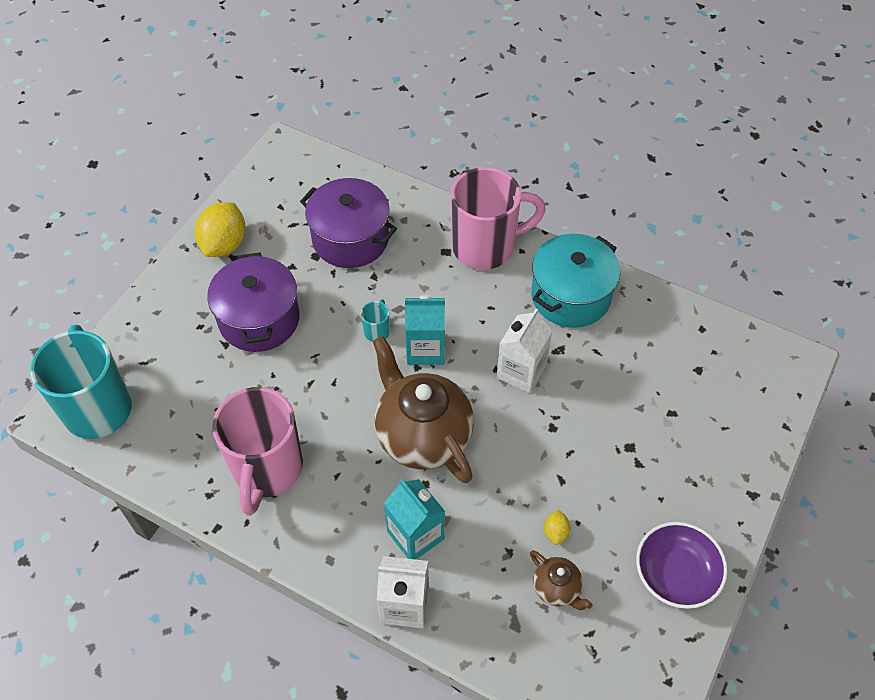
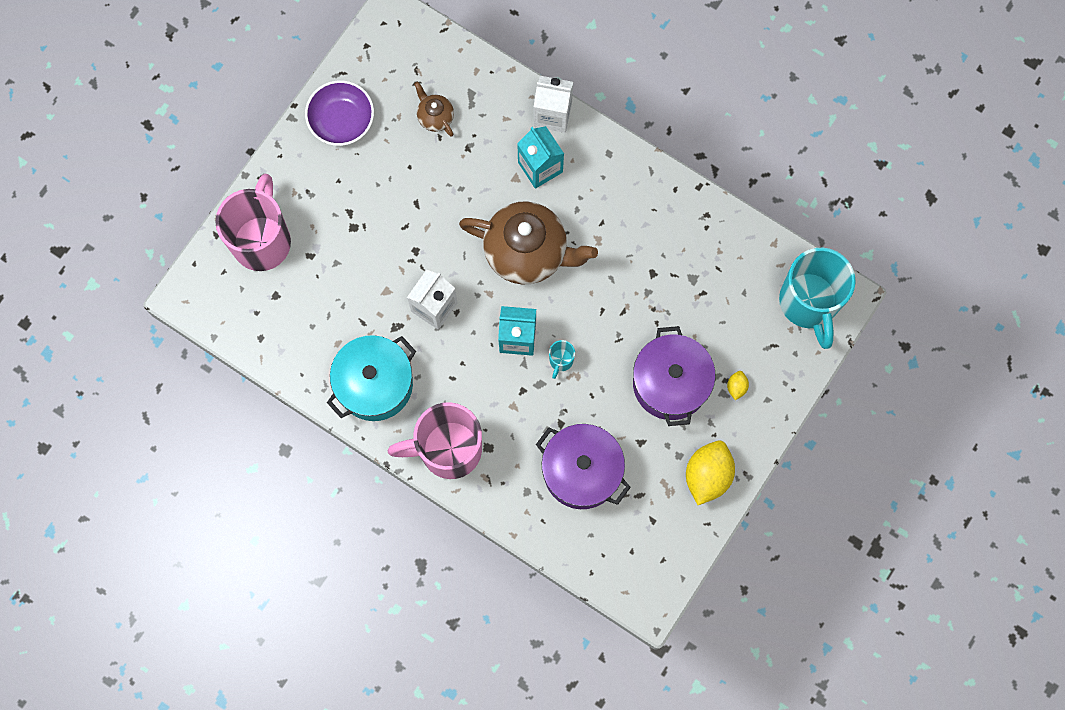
camera: 175 degrees left, 20 degrees up
(267, 470) = (659, 232): pink mug -> pink mug (262, 240)
(422, 436) = (527, 252): brown teapot -> brown teapot turned 45 degrees counterclockwise
(556, 532) = (428, 160): yellow lemon -> yellow lemon (736, 387)

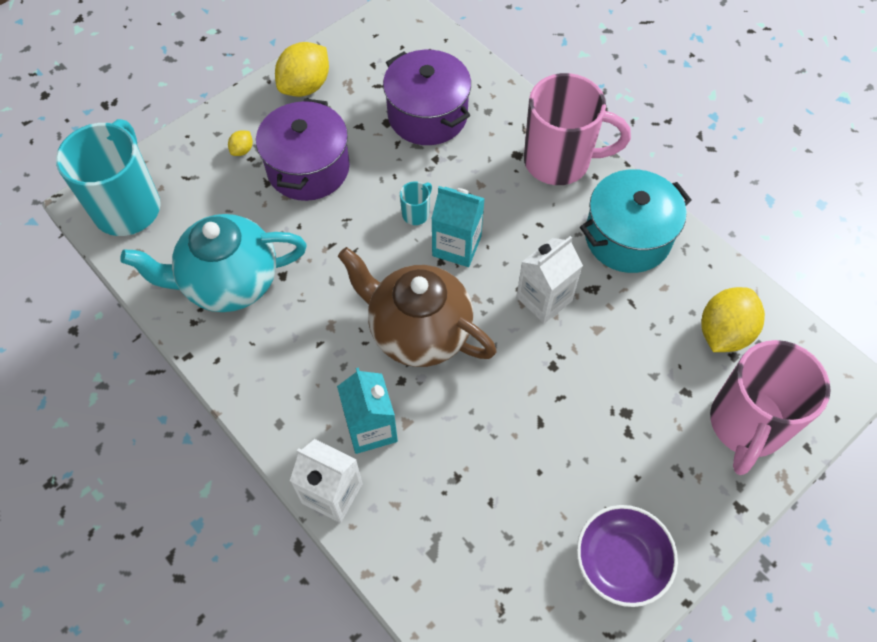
camera: 165 degrees left, 15 degrees down
(285, 314) = (723, 332): none -> yellow lemon
(435, 117) = (490, 531): brown teapot -> none
(692, 255) = (229, 283): none -> turquoise teapot

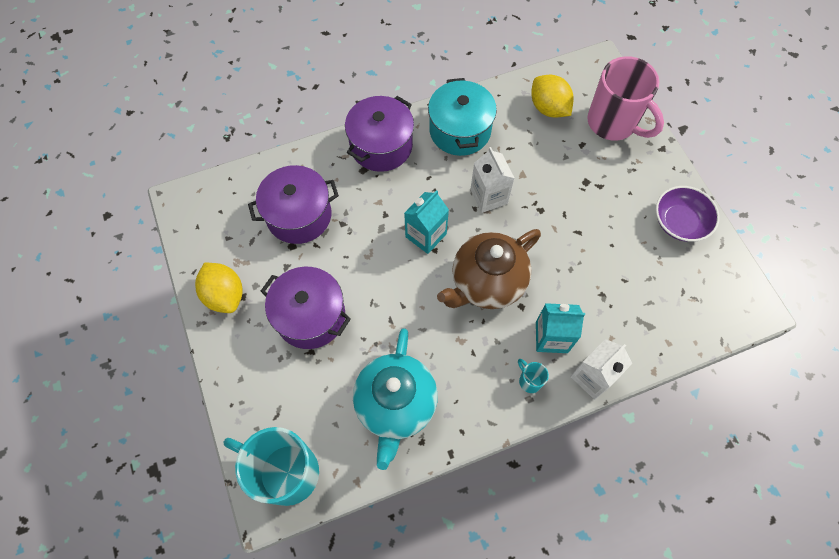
camera: 70 degrees left, 5 degrees up
(242, 150) = (268, 362): yellow lemon -> none
(416, 213) = (387, 252): turquoise mug -> turquoise mug (529, 381)
(559, 161) = (381, 146): pink mug -> purple pot

